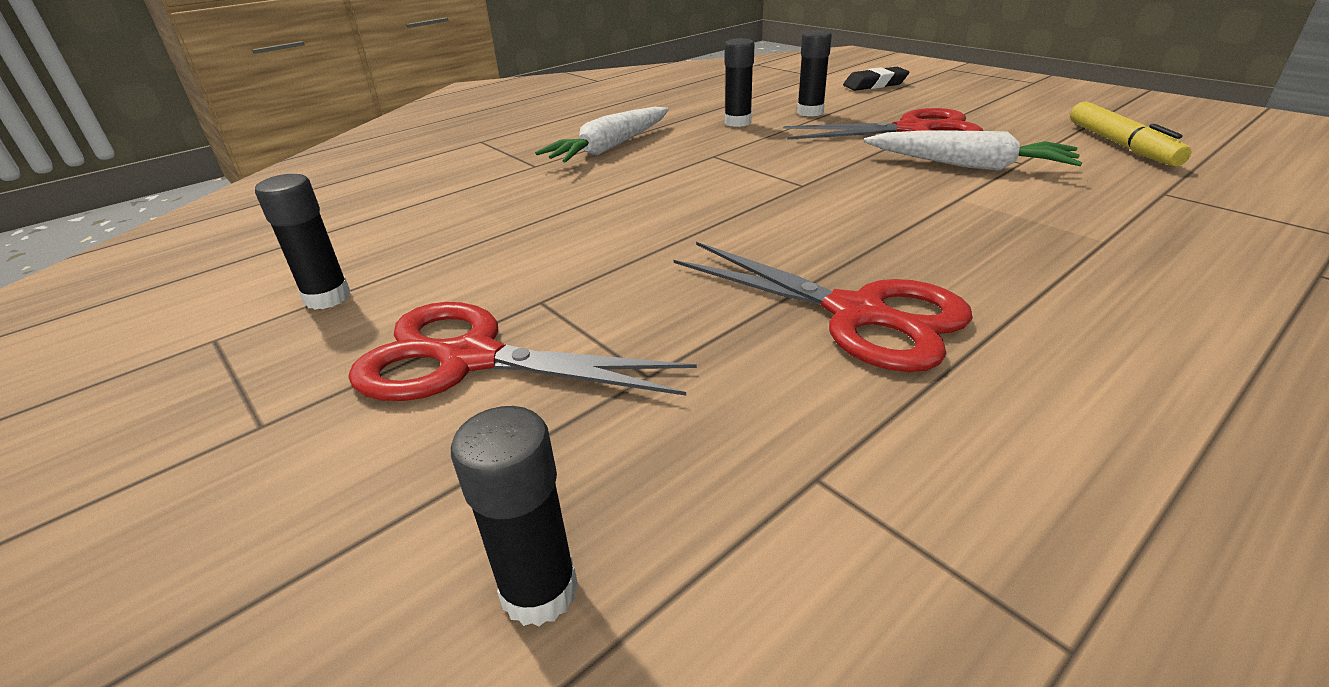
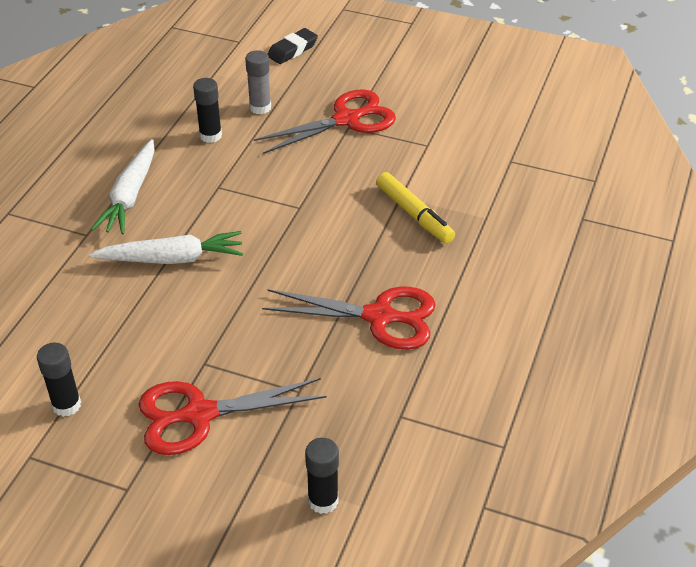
camera: 30 degrees left, 10 degrees up
(810, 112) = (260, 107): black glue stick -> grey glue stick
(968, 165) = (396, 158): white carrot -> white carrot (172, 259)
(1120, 145) = (481, 109): yellow marker -> yellow marker (414, 214)

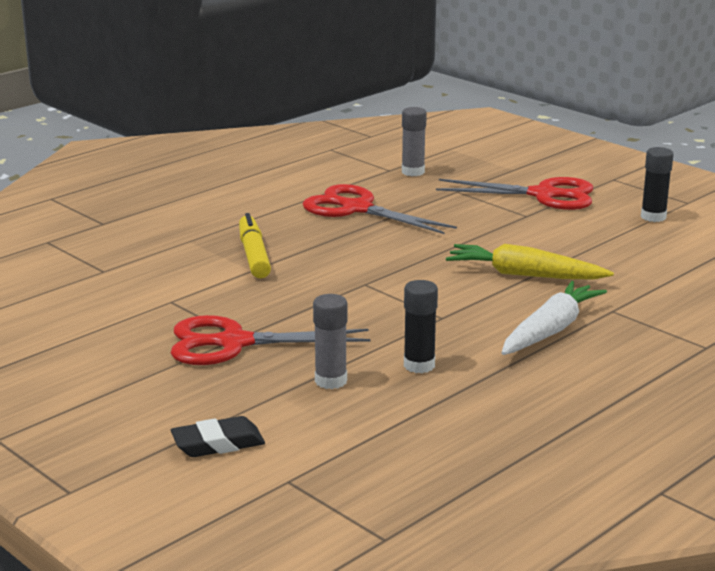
camera: 155 degrees left, 20 degrees down
(172, 259) = (524, 275): white carrot -> yellow carrot
(323, 500) = (474, 153): black glue stick -> none
(370, 419) = (413, 172): none -> grey glue stick

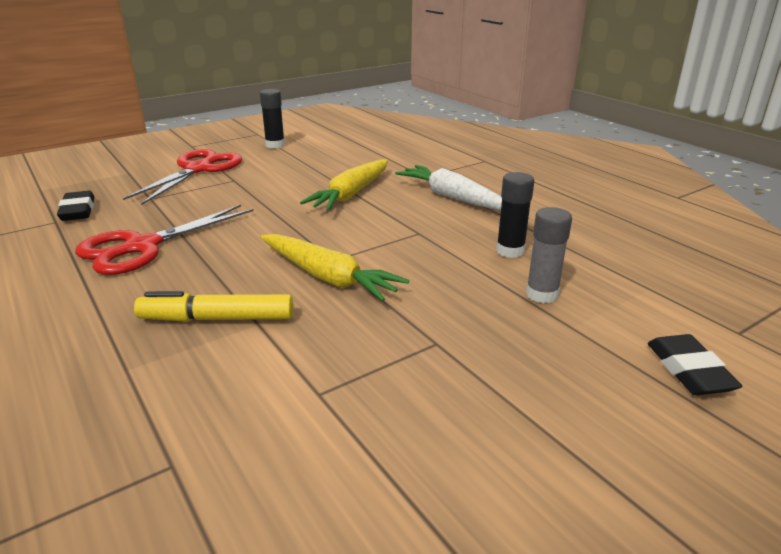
camera: 80 degrees left, 5 degrees up
(233, 343) = (453, 347): red scissors -> none
(330, 285) = (328, 277): none -> yellow carrot
(413, 172) = (78, 211): grey glue stick -> black eraser

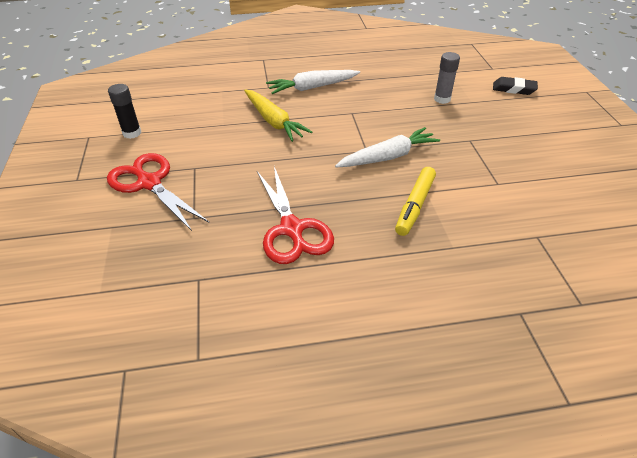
camera: 65 degrees left, 15 degrees up
(78, 211) = (186, 263): black eraser -> none
(328, 277) = (388, 157): yellow carrot -> white carrot
(510, 251) = (394, 92): black glue stick -> none

